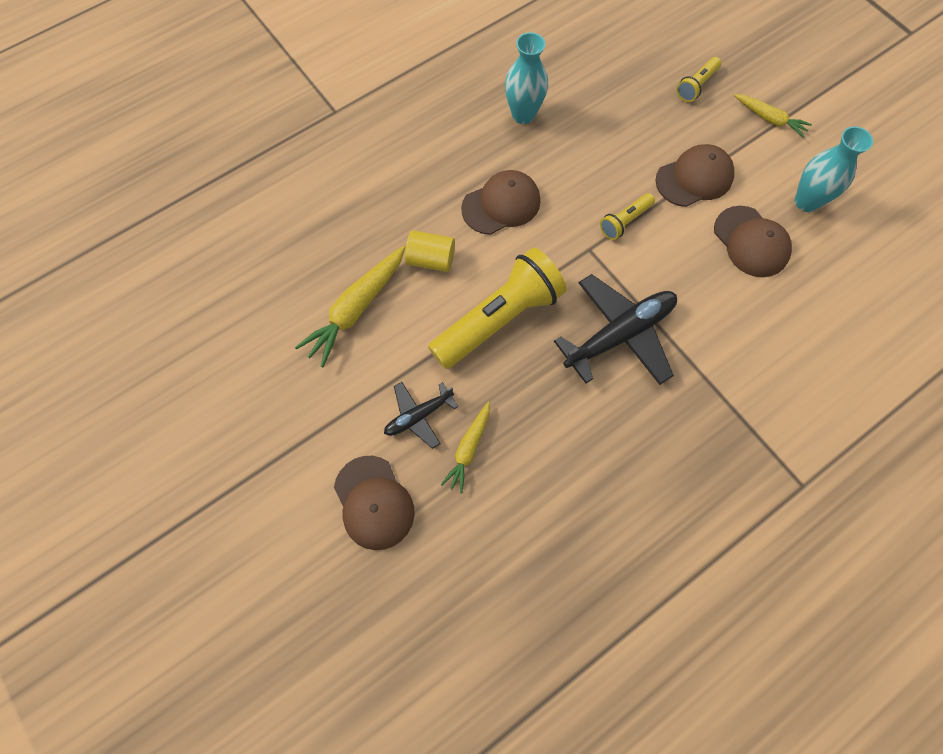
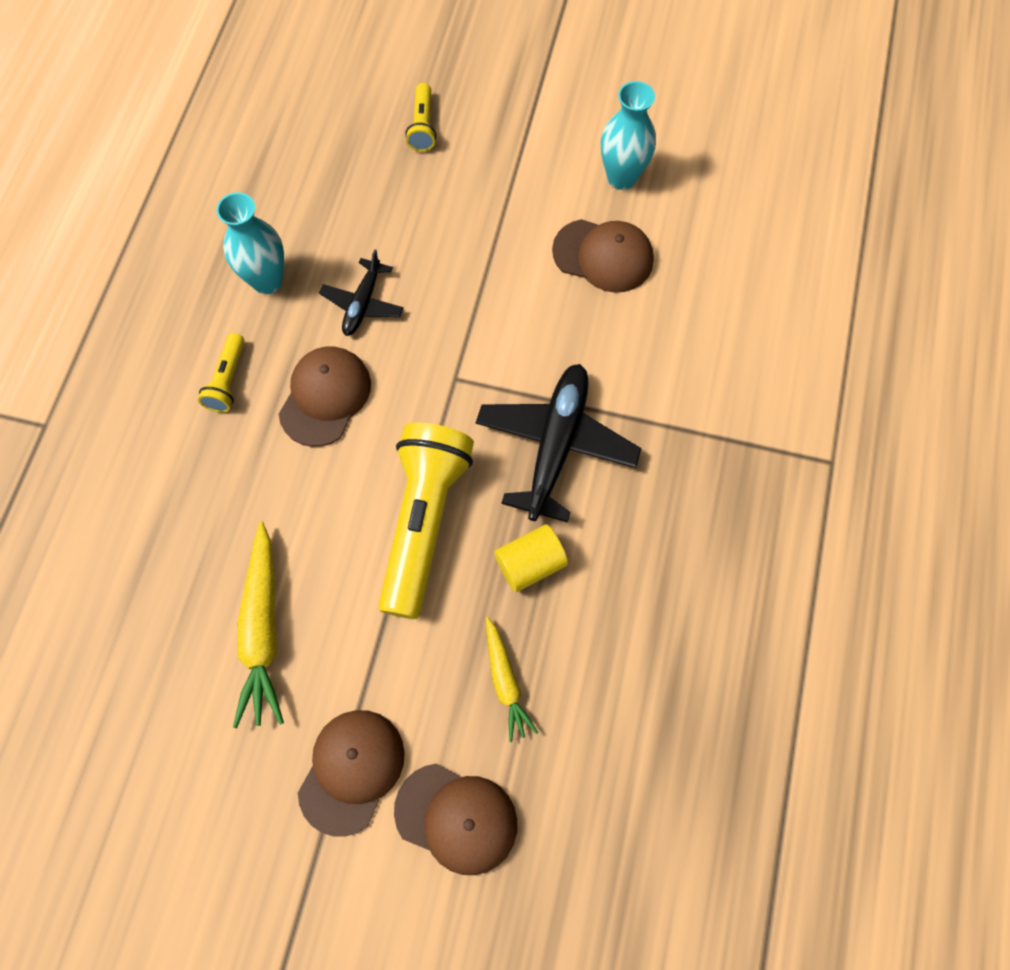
camera: 40 degrees left, 0 degrees up
(418, 416) = (426, 690): black plane -> black plane (362, 304)
(431, 260) = (299, 513): yellow cylinder -> yellow cylinder (530, 564)
(624, 221) = (466, 323): yellow flashlight -> yellow flashlight (227, 380)
(694, 178) = (498, 227): brown cap -> brown cap (351, 771)
(769, 119) = (522, 114): yellow carrot -> none

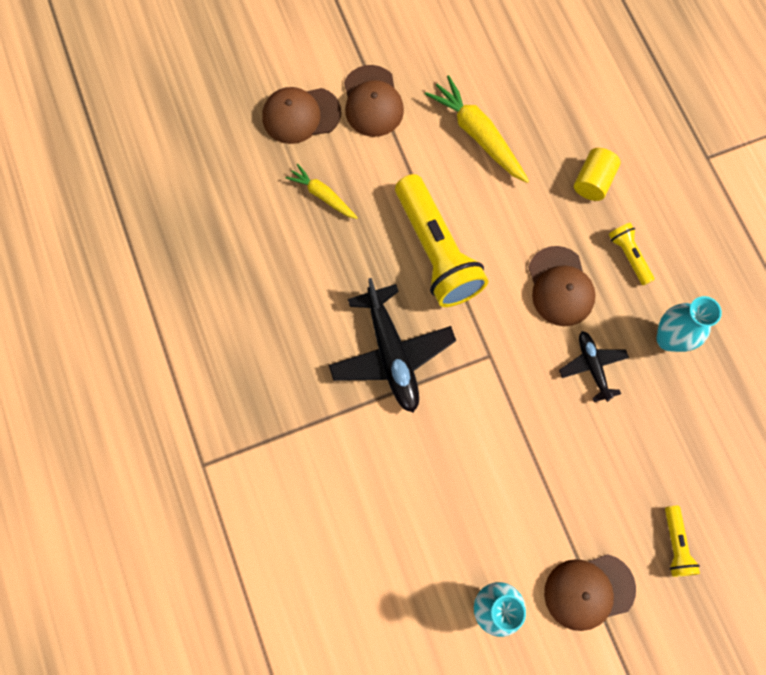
camera: 145 degrees right, 5 degrees up
(422, 126) = (675, 544): yellow flashlight -> yellow flashlight turned 150 degrees counterclockwise
(530, 564) = (354, 268): yellow cylinder -> yellow cylinder (592, 181)
(603, 256) = (458, 522): brown cap -> brown cap (589, 591)

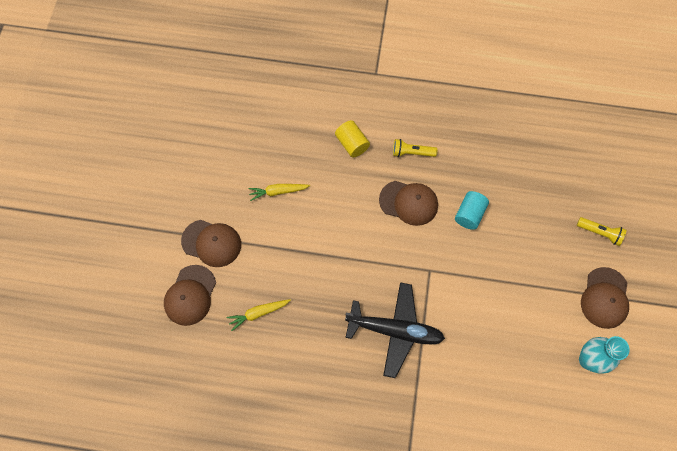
camera: 60 degrees left, 5 degrees down
(436, 251) = (342, 263): yellow flashlight -> none
(477, 134) = (278, 192): yellow carrot -> yellow carrot, size x0.60
(592, 366) = (469, 214): black plane -> turquoise cylinder
(668, 339) = (475, 162): turquoise vase -> none

